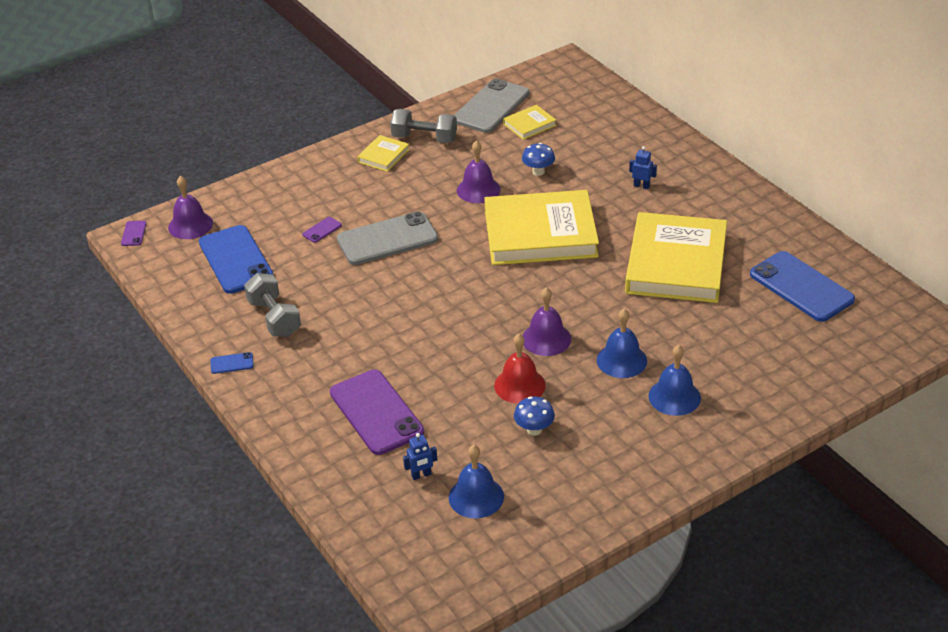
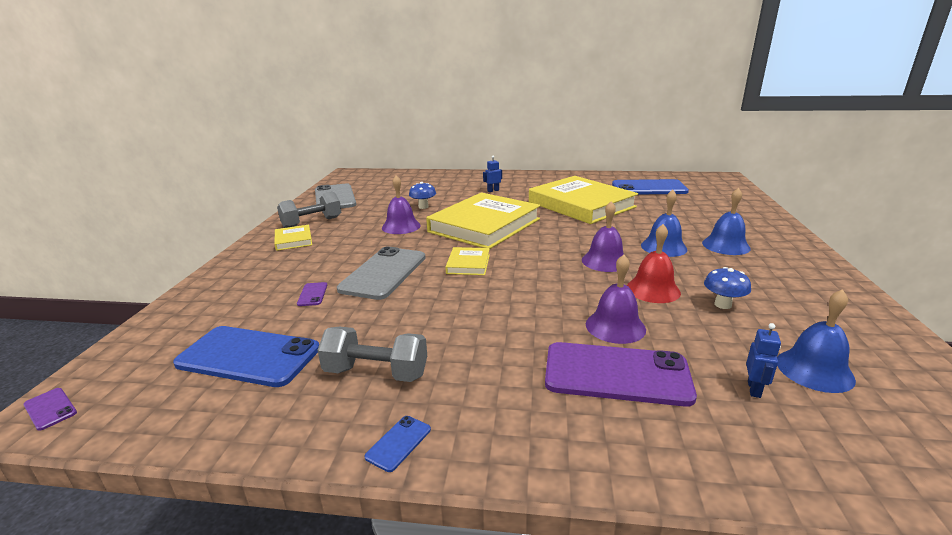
camera: 50 degrees left, 15 degrees down
(190, 225) = (140, 360): purple bell -> purple bell (615, 326)
(529, 125) = (376, 195): yellow book -> yellow book (468, 264)

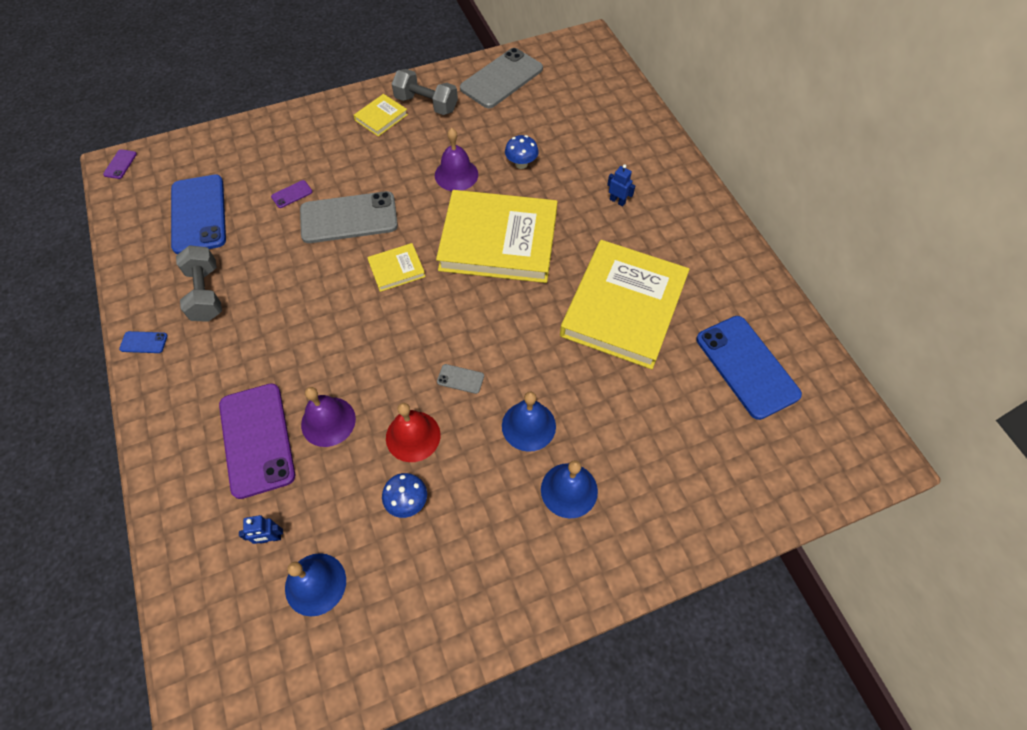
camera: 60 degrees right, 35 degrees up
(605, 261) = (460, 379): purple bell -> grey phone

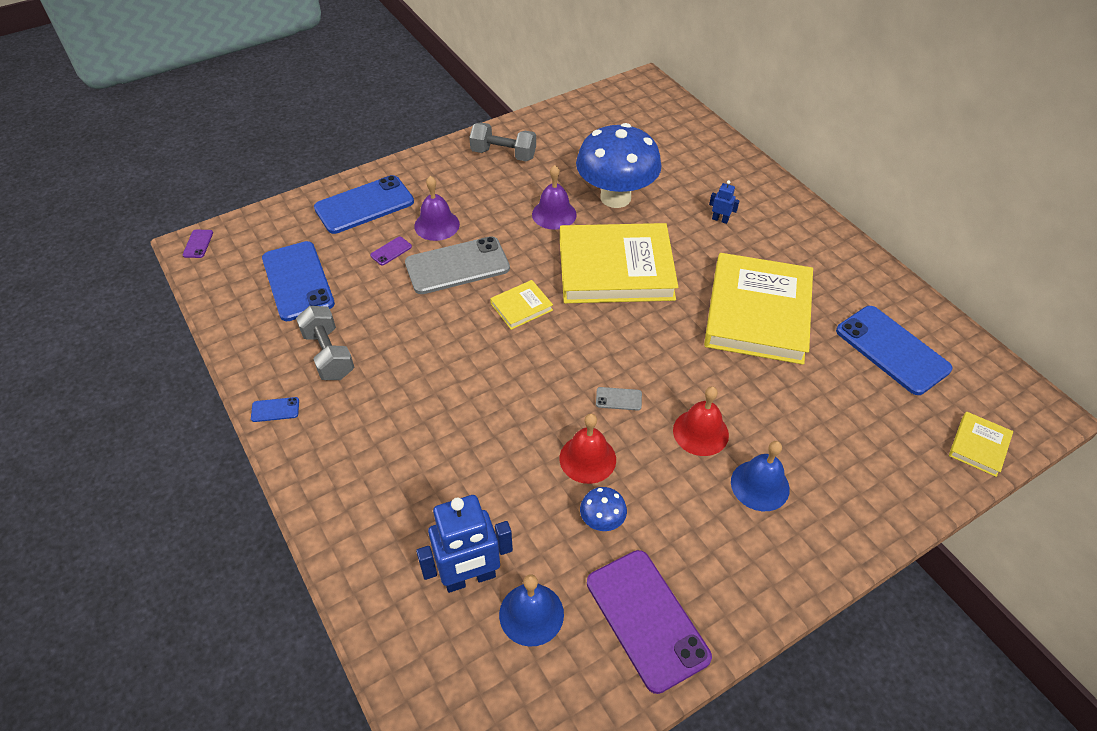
camera: 10 degrees left, 10 degrees down
(257, 439) = (426, 485): purple phone -> purple phone (646, 619)
(270, 538) = (470, 578): blue robot -> blue robot, size x2.24
(280, 143) = (364, 205): none -> blue phone
(328, 421) = (496, 457): purple bell -> purple bell (437, 225)
(381, 117) = (461, 171): yellow book -> yellow book (979, 446)
(501, 79) = (571, 124): grey phone -> none
(521, 164) = (615, 197): blue mushroom -> blue mushroom, size x2.45
(528, 426) = (700, 432): blue bell -> red bell

